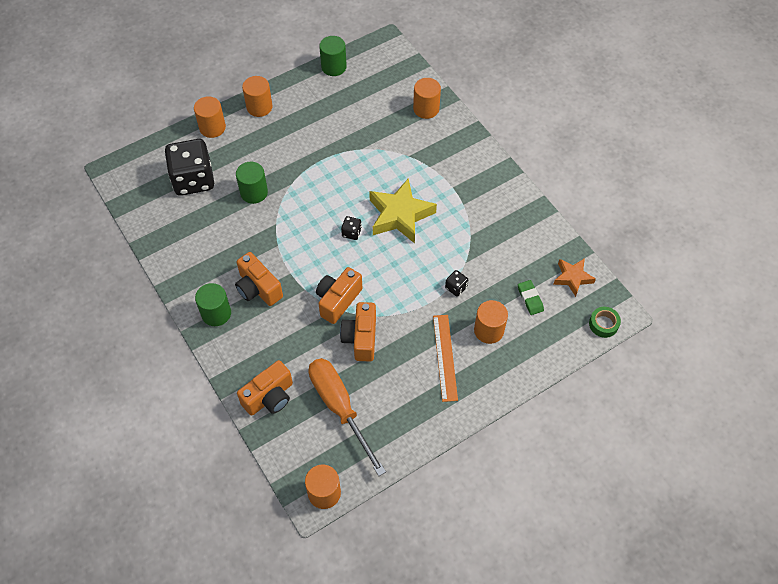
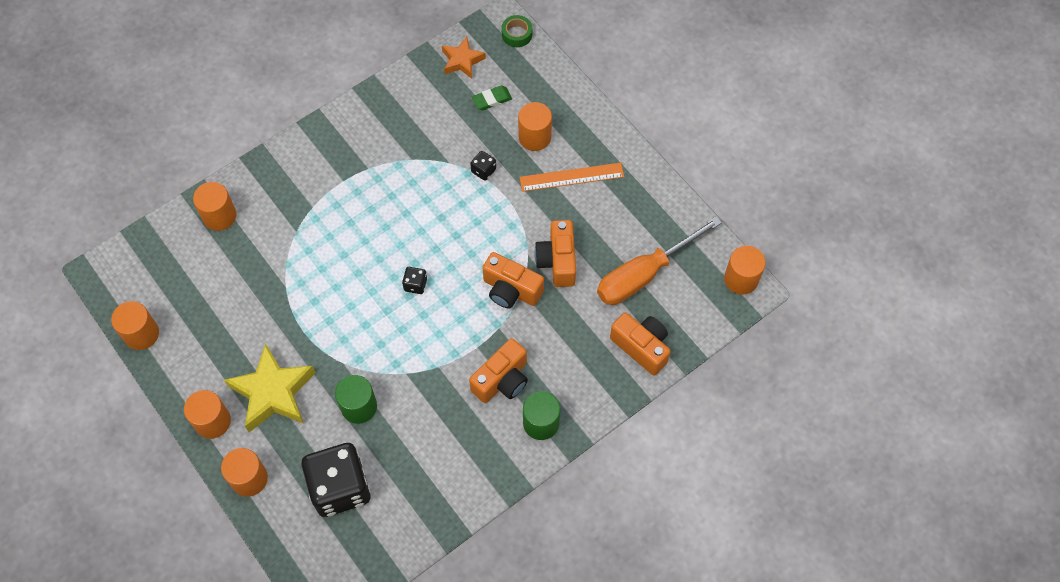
camera: 95 degrees left, 5 degrees up
(334, 67) = (141, 334): green cylinder -> orange cylinder
(361, 338) = (557, 261): orange camera -> orange camera turned 90 degrees clockwise
(400, 215) = (387, 234): yellow star -> yellow star (273, 392)

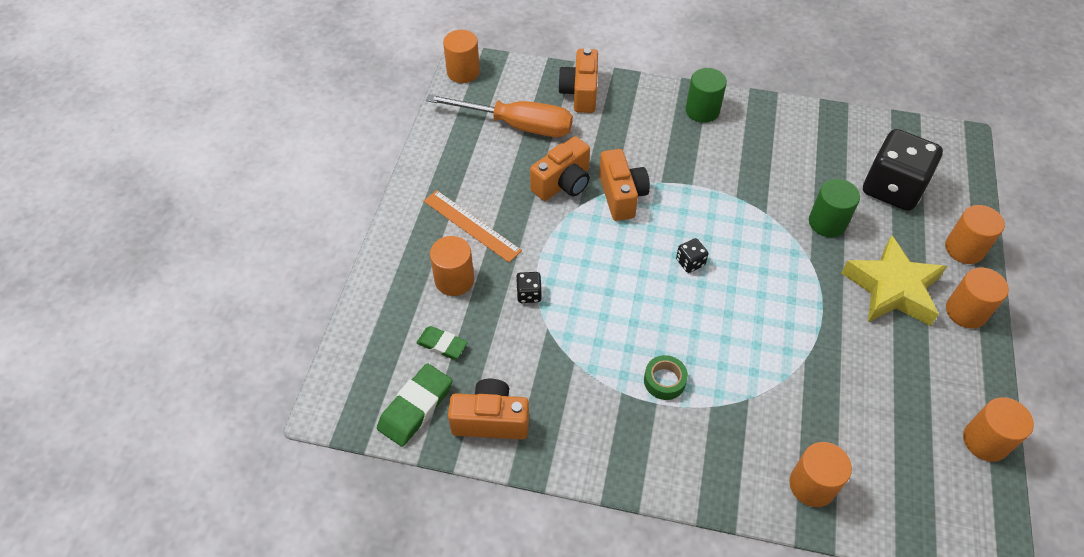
camera: 130 degrees left, 10 degrees down
(462, 61) = (415, 407): orange star -> green eraser
(502, 380) = (699, 152): orange camera -> orange camera (491, 420)
(517, 34) = (338, 381): green tape -> green tape (664, 381)

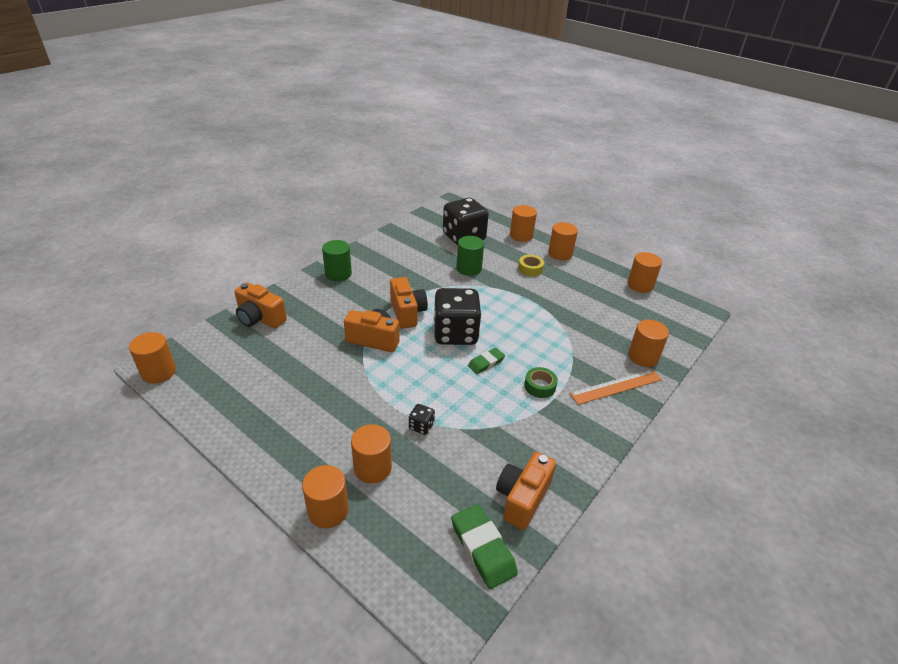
camera: 65 degrees left, 15 degrees down
(391, 271) = (328, 510): none -> orange cylinder
(442, 344) = (431, 503): green eraser -> green eraser (486, 363)
(471, 225) = (327, 434): orange ruler -> orange ruler (616, 387)
(517, 125) = (253, 364): orange screwdriver -> none
(563, 183) = (335, 363): orange camera -> orange camera (407, 313)
(690, 262) = (455, 333): black dice -> black dice, size x2.45
(892, 289) = (530, 269): yellow star -> yellow tape

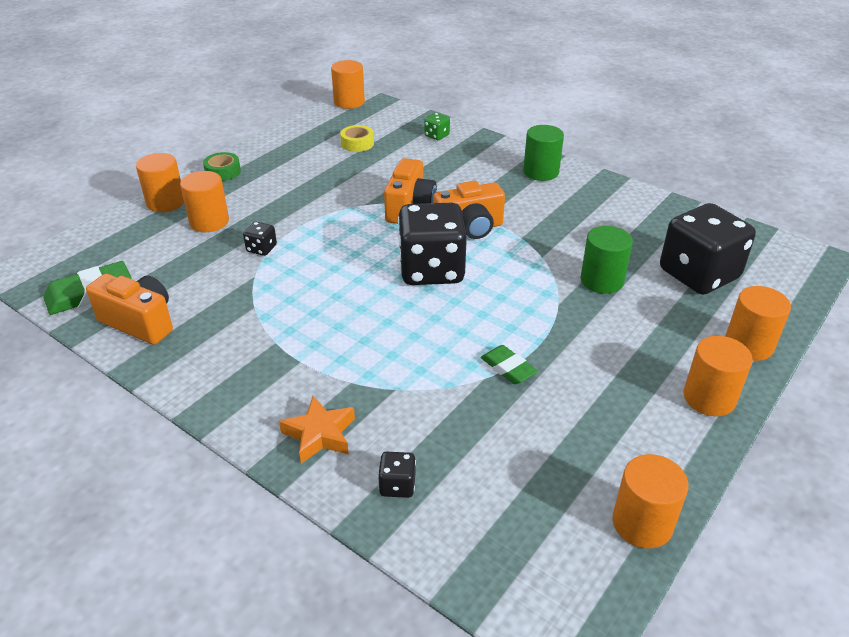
camera: 90 degrees right, 0 degrees up
(260, 318) = (436, 136): orange camera -> green dice
(486, 363) = (371, 297): green eraser -> green eraser (508, 368)
(530, 269) = (633, 352): yellow tape -> yellow tape (357, 143)
(540, 386) = (323, 347): green tape -> green tape (223, 172)
(616, 387) = (320, 434): orange ruler -> orange star
(643, 357) = (397, 485): orange cylinder -> black dice

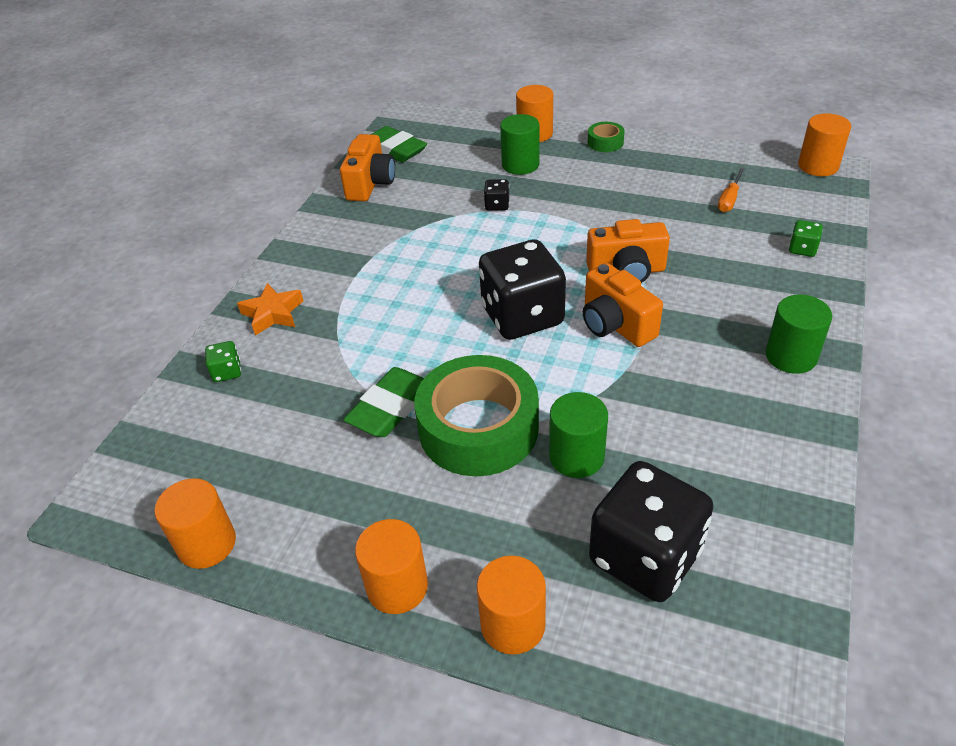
camera: 75 degrees right, 5 degrees up
(209, 222) = (520, 165): orange cylinder -> green cylinder
(357, 143) = (729, 199): yellow tape -> orange screwdriver
(397, 485) = (227, 372): black dice -> green dice
(508, 368) = (390, 407): green eraser -> green eraser, size x1.59
(554, 322) = (478, 428): none -> green tape

